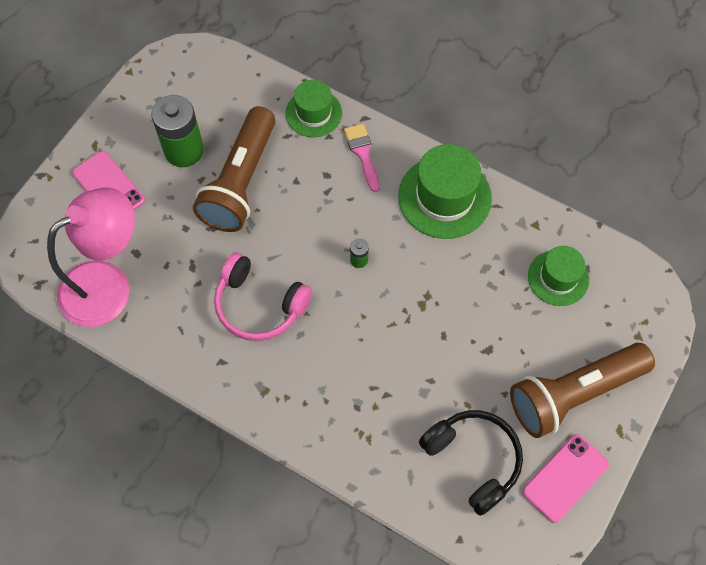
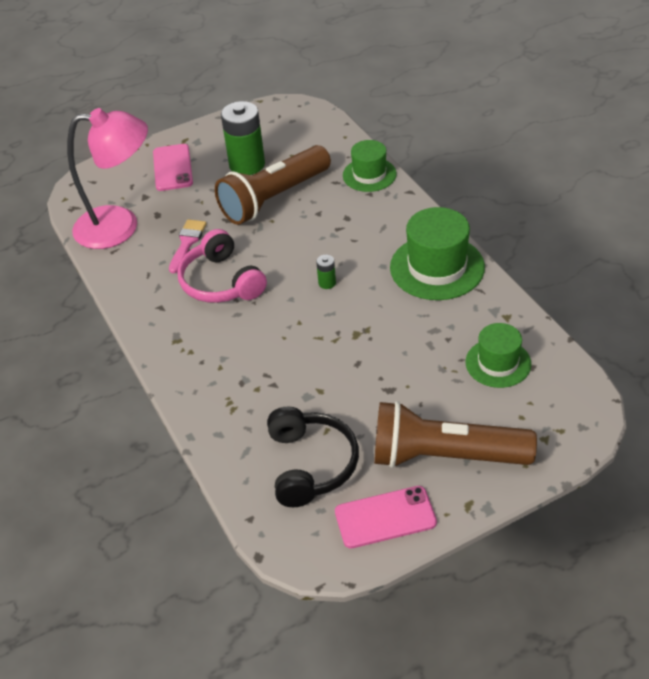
camera: 35 degrees right, 20 degrees down
(362, 153) = (389, 214): pink brush -> pink brush (187, 243)

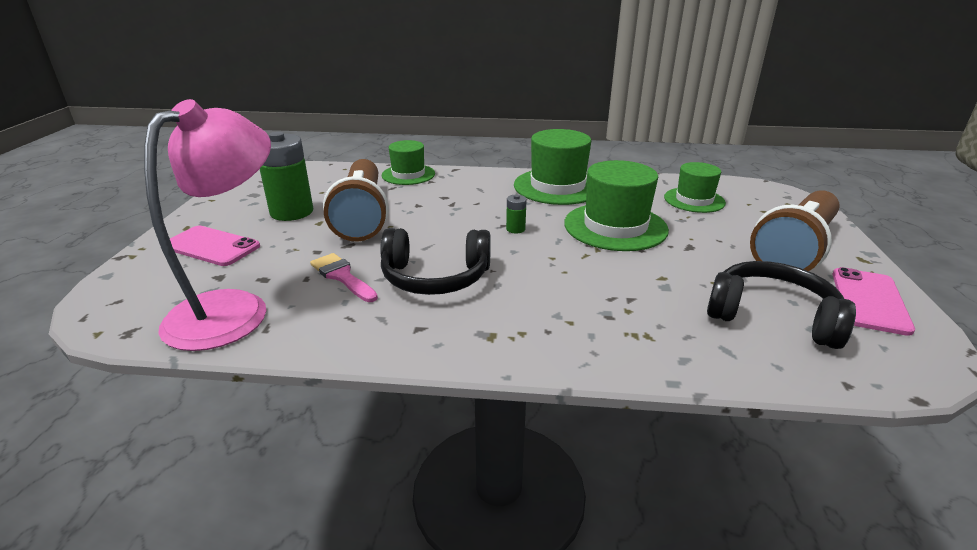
camera: 60 degrees left, 15 degrees down
(221, 282) = (435, 277): pink headphones -> black headphones
(386, 334) = (615, 226): none -> green hat

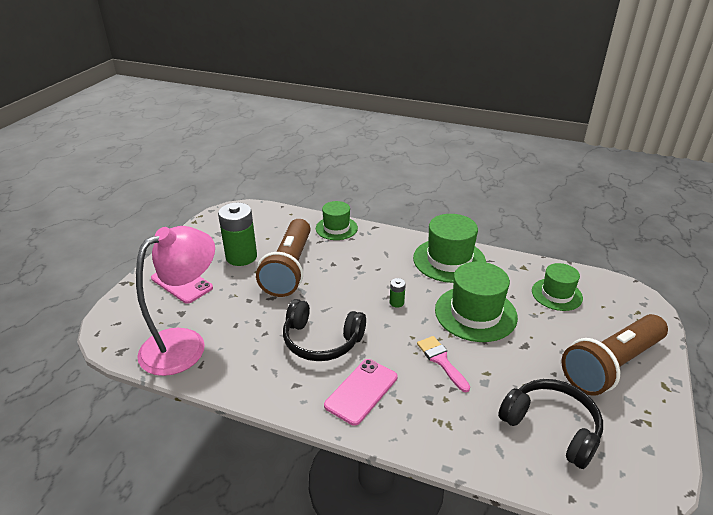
camera: 15 degrees right, 5 degrees up
(342, 276) = (259, 328): pink brush -> pink brush (441, 361)
(869, 301) = (640, 429): pink phone -> pink phone (361, 391)

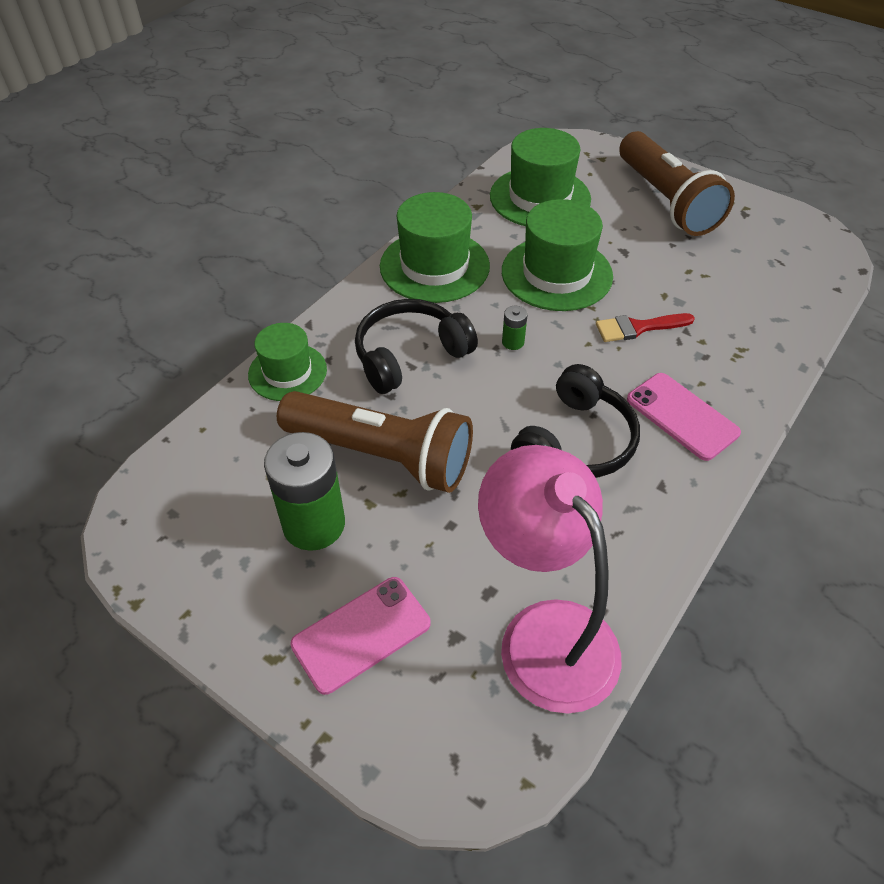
camera: 75 degrees left, 15 degrees up
(441, 361) = (638, 328): pink brush -> red brush
(551, 427) = (749, 272): black headphones -> black headphones (410, 355)
(556, 294) = (540, 197): green hat -> green hat, size x1.59

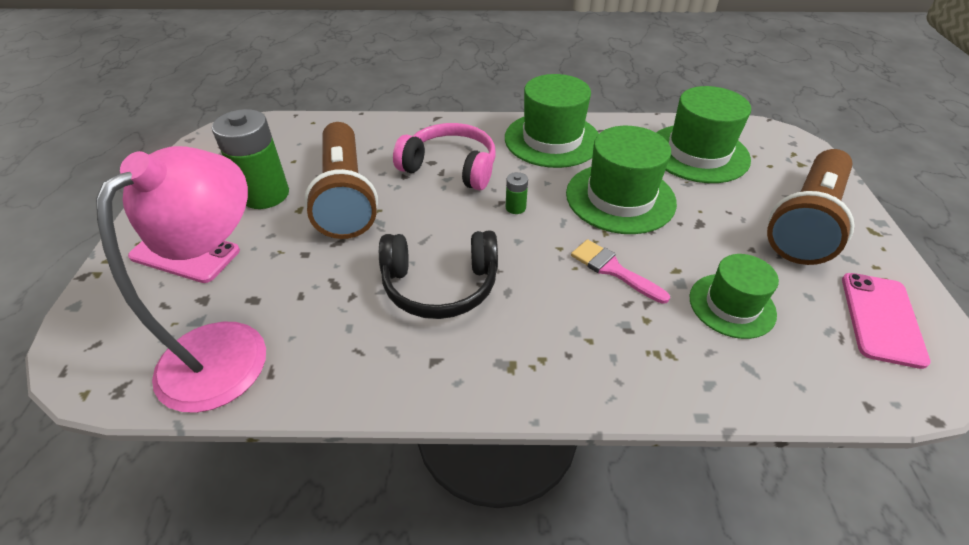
camera: 55 degrees right, 5 degrees down
(287, 372) = (386, 129): green hat -> green hat (732, 305)
(410, 355) = (450, 167): black headphones -> pink headphones
(638, 328) = (613, 270): red brush -> pink brush
(682, 416) = (532, 342): pink phone -> pink phone (881, 318)

